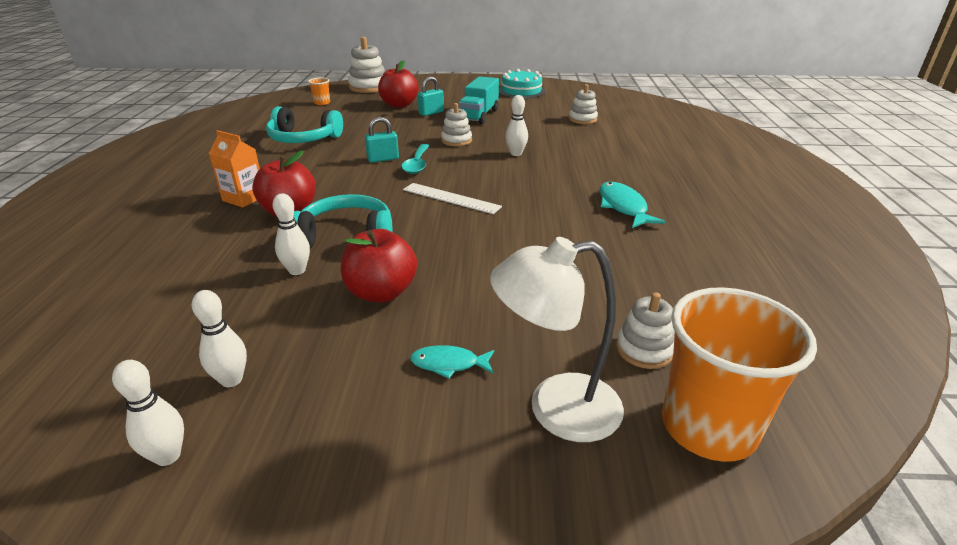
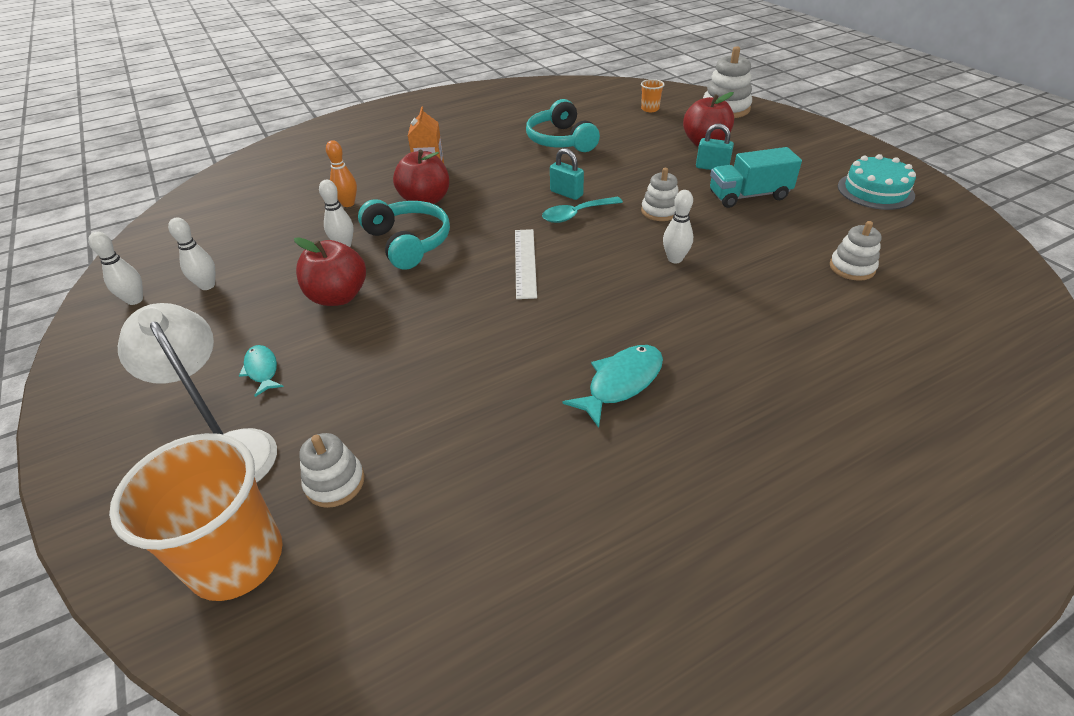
camera: 60 degrees right, 10 degrees up
(220, 251) = (348, 203): none -> orange bowling pin

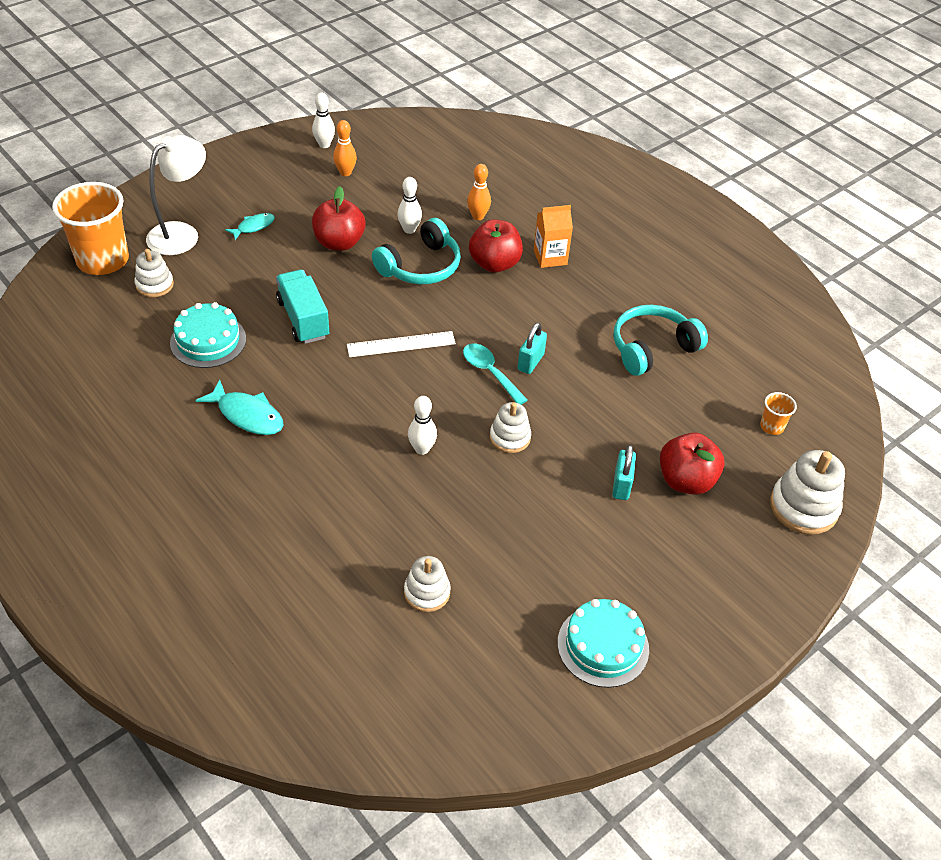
camera: 75 degrees right, 5 degrees up
(207, 285) = (345, 173): white bowling pin -> orange bowling pin
(478, 419) = (208, 341): none -> turquoise cake
(748, 196) = (560, 516): turquoise truck -> turquoise truck (303, 319)

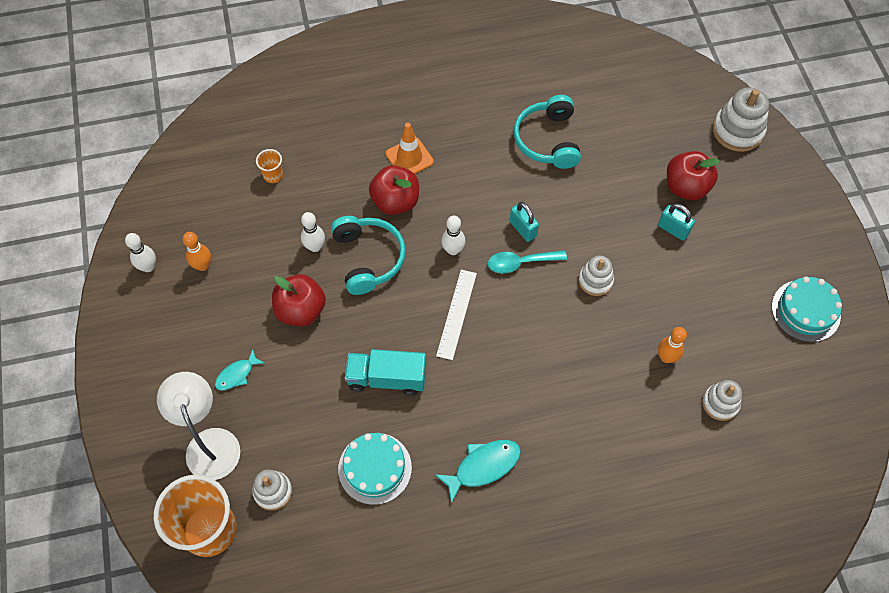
camera: 60 degrees left, 15 degrees up
(253, 227) = (236, 374): turquoise fish -> turquoise fish turned 120 degrees counterclockwise
(422, 449) = (580, 347): white bowling pin -> white bowling pin (453, 250)
(478, 216) = (327, 186): orange bowling pin -> orange bowling pin (666, 357)
(550, 257) = (409, 158): orange carton -> orange traffic cone
(772, 426) = (659, 108): orange cup -> orange cup (273, 175)

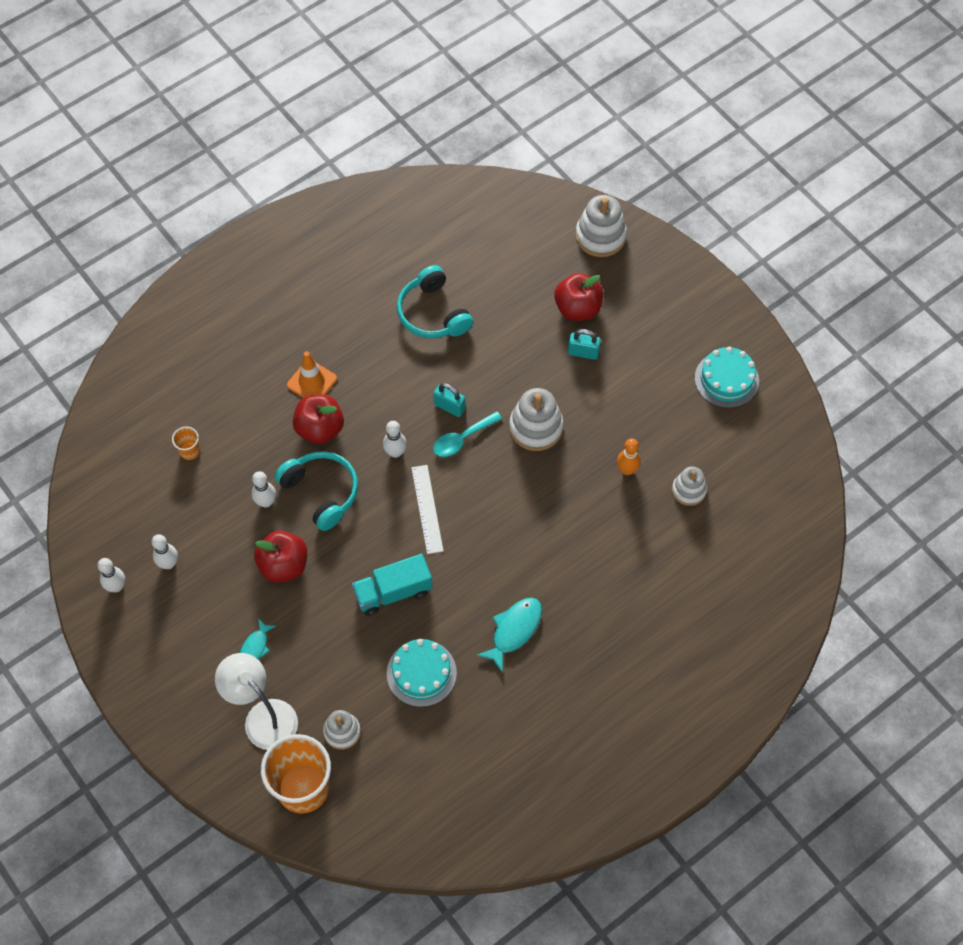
camera: 25 degrees left, 0 degrees up
(203, 265) = (168, 563): orange bowling pin -> white bowling pin
(595, 280) = (536, 427): white stacking toy -> white stacking toy, size x1.60

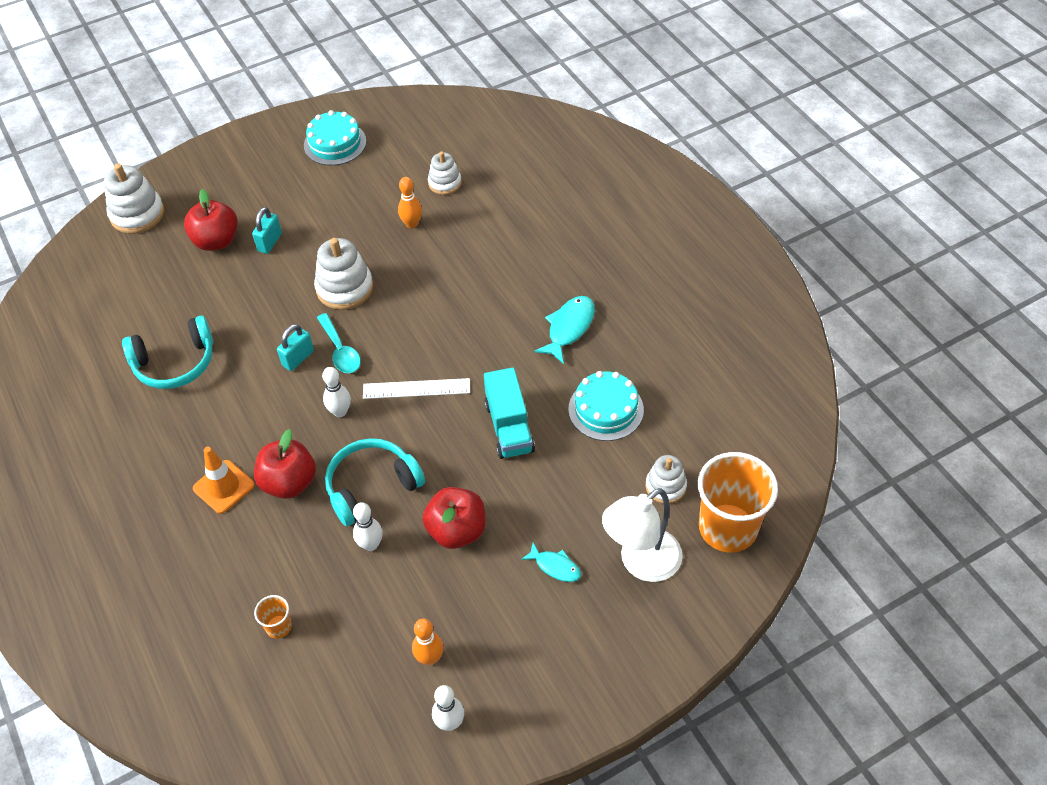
camera: 80 degrees left, 10 degrees down
(168, 563) = (430, 658): white bowling pin -> orange bowling pin
(514, 630) = (569, 328): turquoise fish -> turquoise fish turned 75 degrees clockwise

